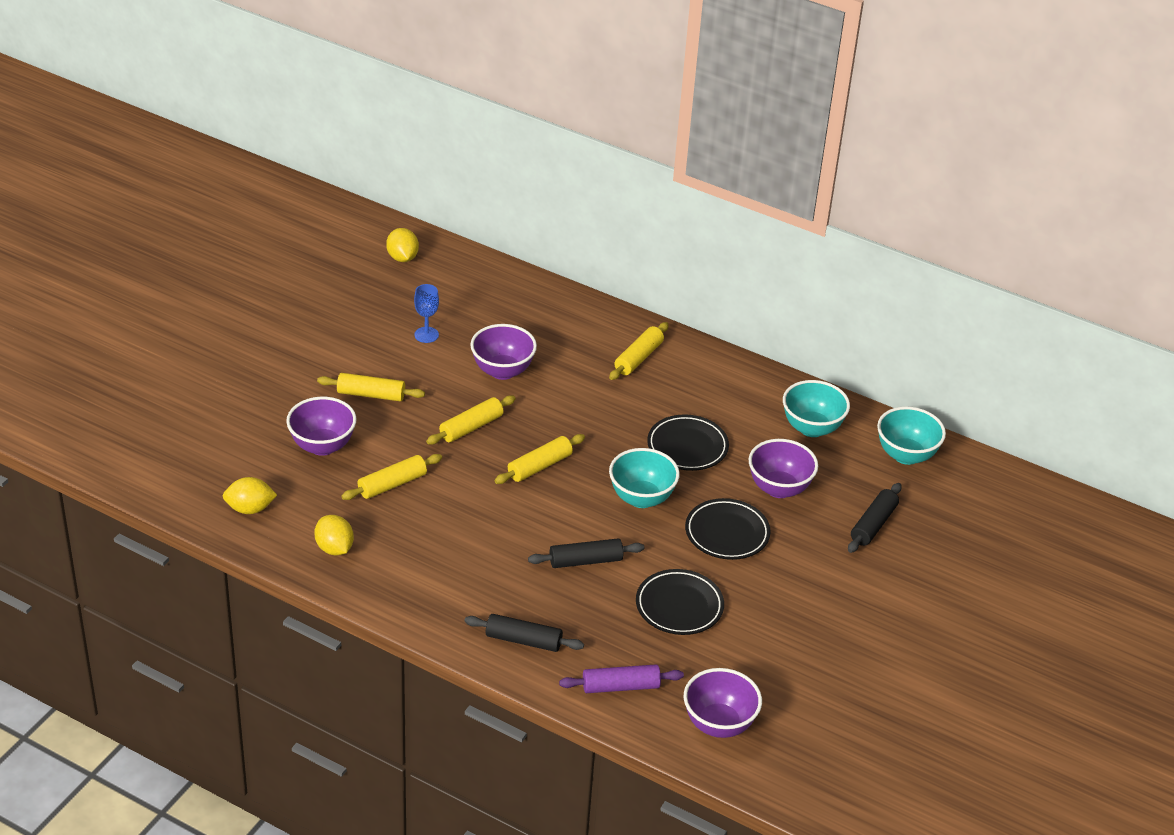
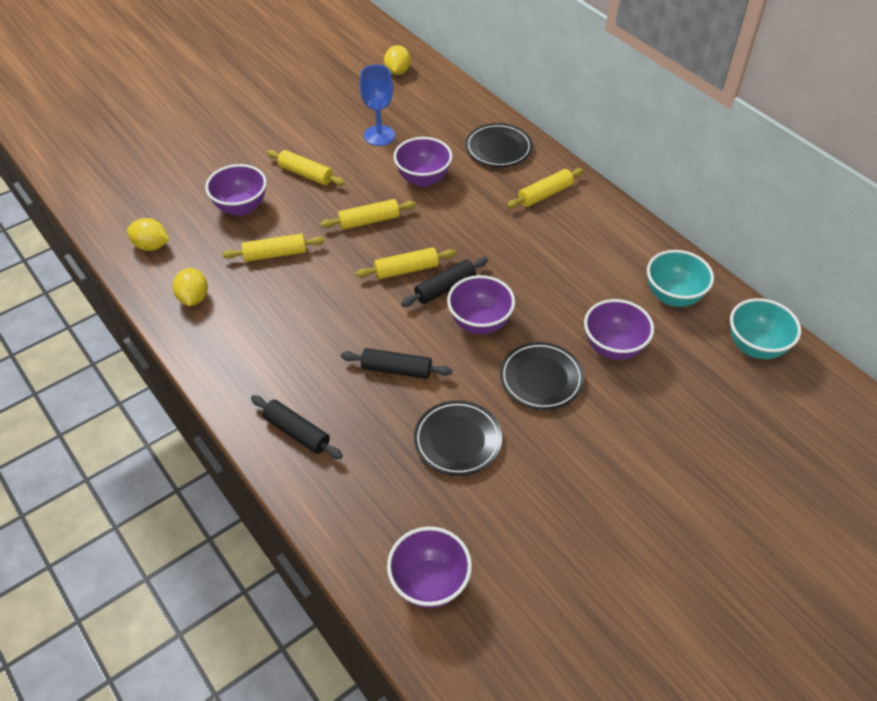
camera: 25 degrees right, 10 degrees up
(426, 335) = (379, 135): blue goblet -> blue goblet, size x1.52
(620, 686) = (357, 509): purple rolling pin -> none
(641, 498) = (479, 323): turquoise bowl -> purple bowl
(687, 447) = (547, 285): black plate -> black plate (498, 149)
(873, 524) = (690, 410): black rolling pin -> black rolling pin (445, 288)

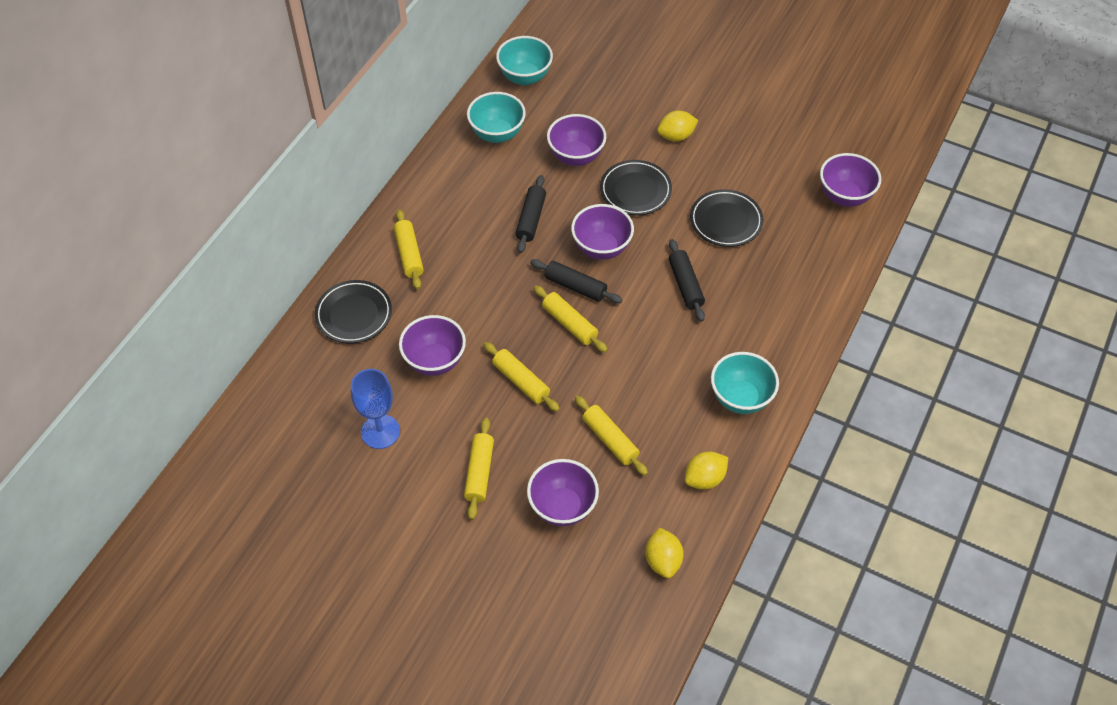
camera: 115 degrees left, 5 degrees up
(246, 356) = (740, 398): none -> turquoise bowl
(297, 432) = (787, 324): black rolling pin -> black rolling pin (531, 219)
(397, 71) = (245, 467): yellow lemon -> yellow lemon (676, 136)
(545, 194) = (409, 254): yellow rolling pin -> yellow rolling pin turned 45 degrees clockwise

